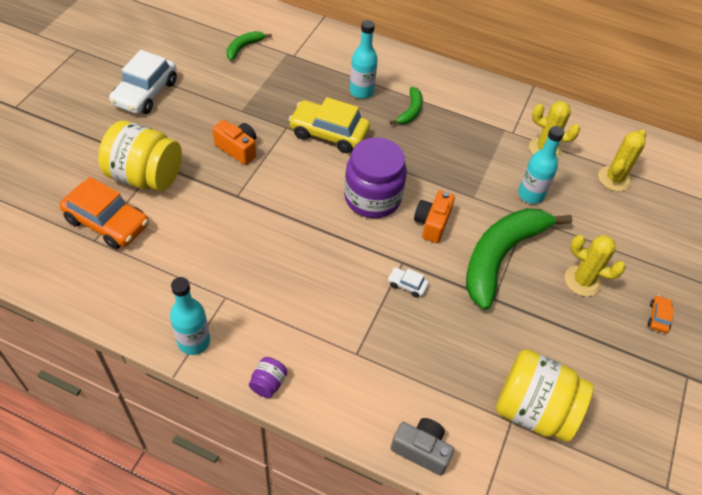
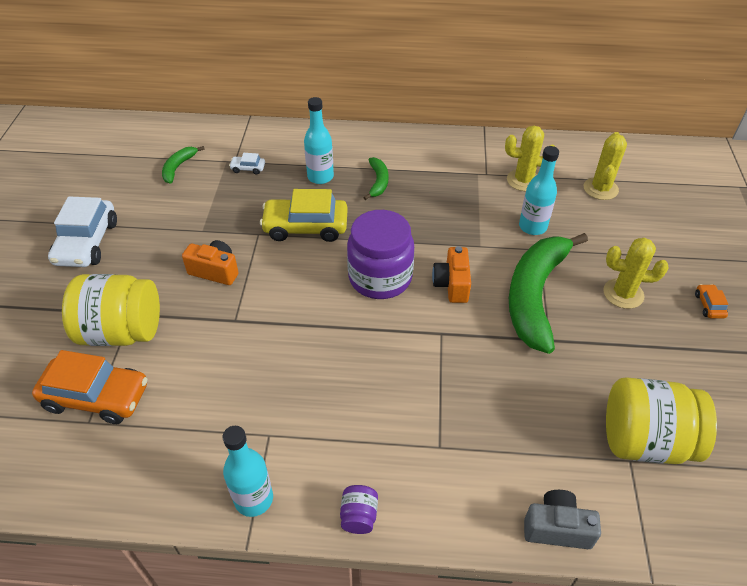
camera: 15 degrees left, 5 degrees down
(407, 285) = (457, 355): white car -> white car (248, 168)

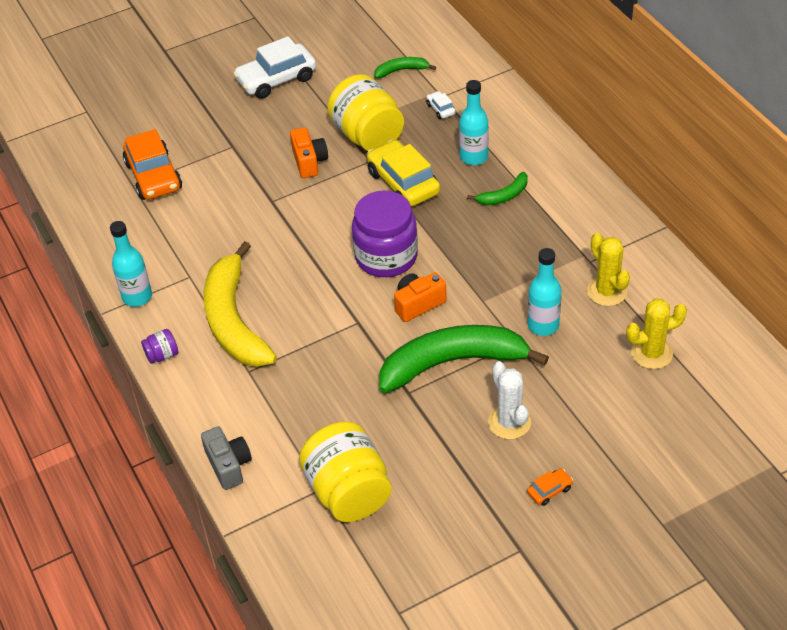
camera: 60 degrees right, 0 degrees up
(122, 331) = (214, 152): yellow jar -> yellow jar (367, 135)
(362, 426) = (234, 320): none -> yellow banana
(623, 294) = (509, 422): yellow cactus -> white cactus

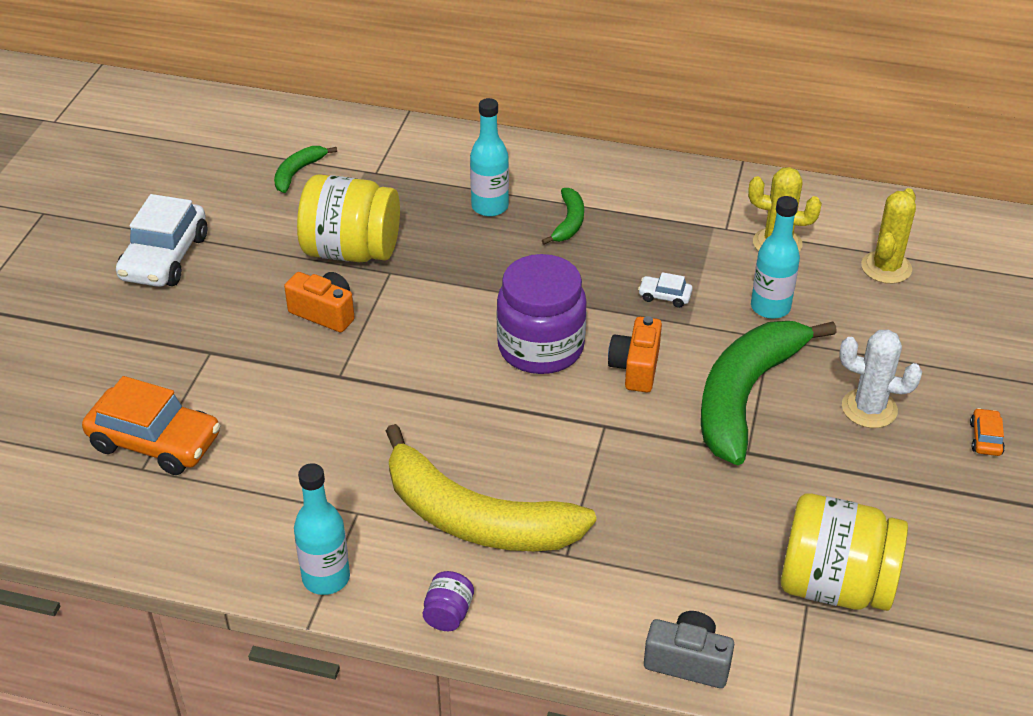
camera: 50 degrees left, 5 degrees down
(403, 183) = (455, 271): yellow car -> none
(441, 109) = (392, 184): white car -> white car (664, 296)

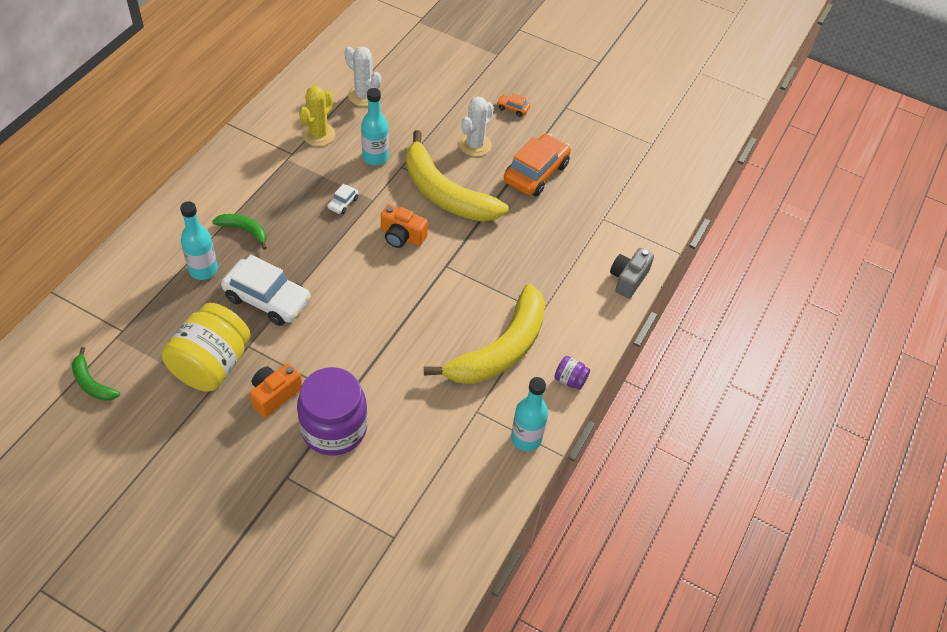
camera: 80 degrees left, 10 degrees up
(155, 442) = (369, 525): orange car -> orange car (536, 173)
(164, 257) = (155, 495): white car -> white car (267, 299)
(540, 347) = (364, 279): purple jar -> purple jar (334, 428)
(745, 395) = (445, 193): green banana -> yellow banana
(834, 585) = (593, 203): yellow jar -> none
(886, 267) = (363, 95): yellow cactus -> white cactus

